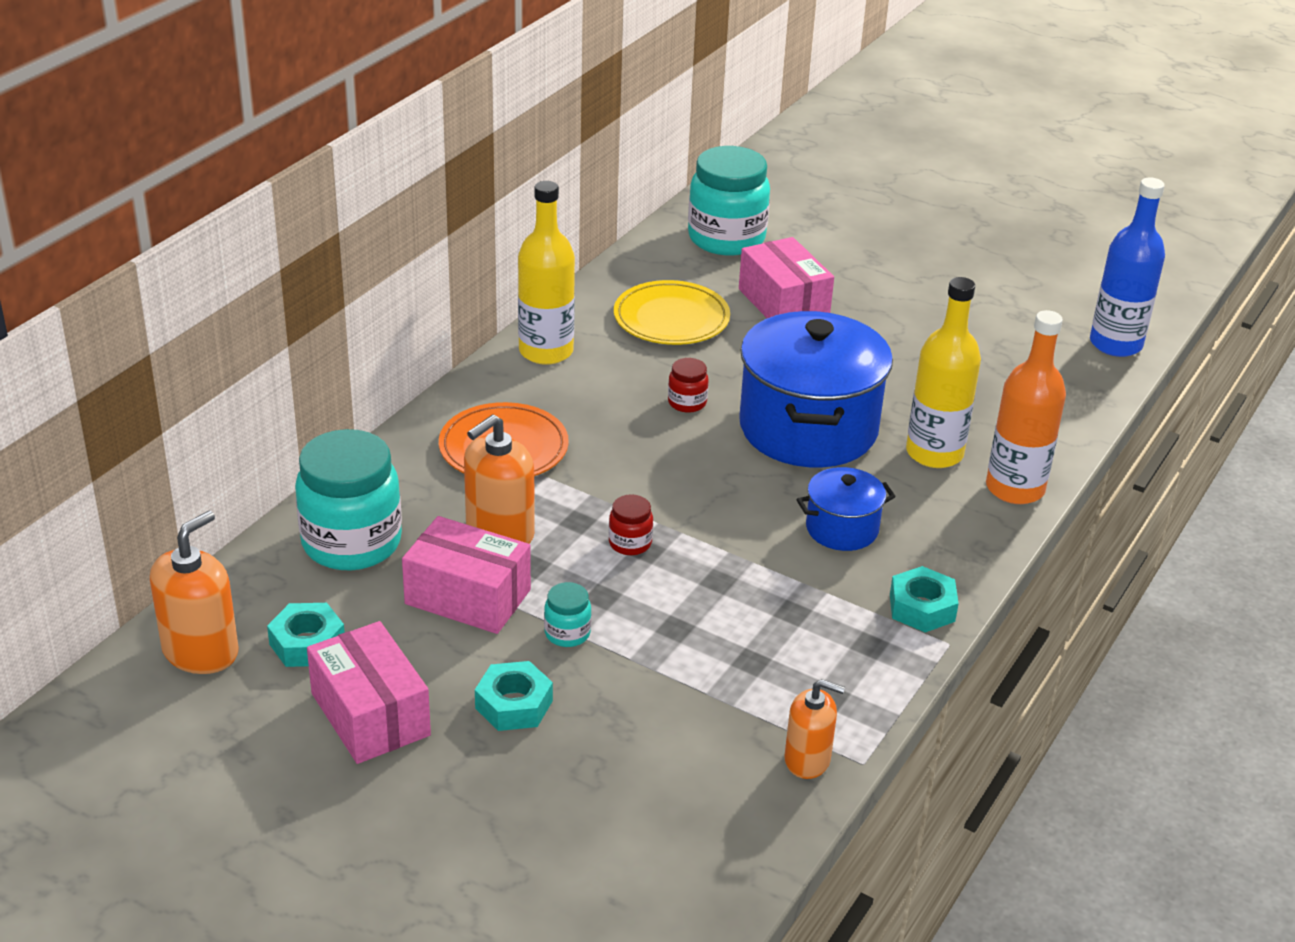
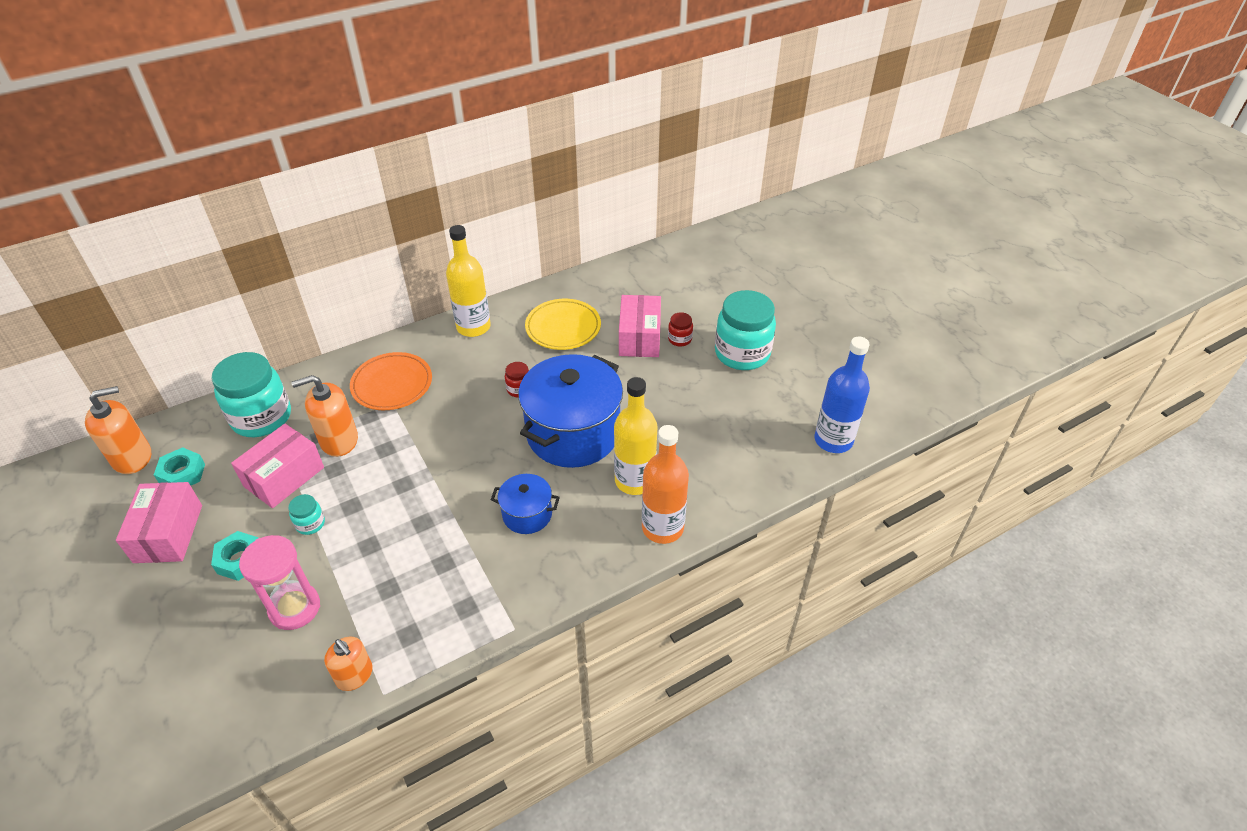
camera: 30 degrees right, 10 degrees up
(468, 597) = (284, 477): pink box -> pink box turned 75 degrees clockwise
(630, 543) = (399, 475): red jar -> red jar (680, 339)
(651, 725) = (295, 608): none -> pink hourglass
(726, 239) = (646, 281): turquoise jar -> turquoise jar (742, 353)
(922, 608) = (522, 594): turquoise nut -> none

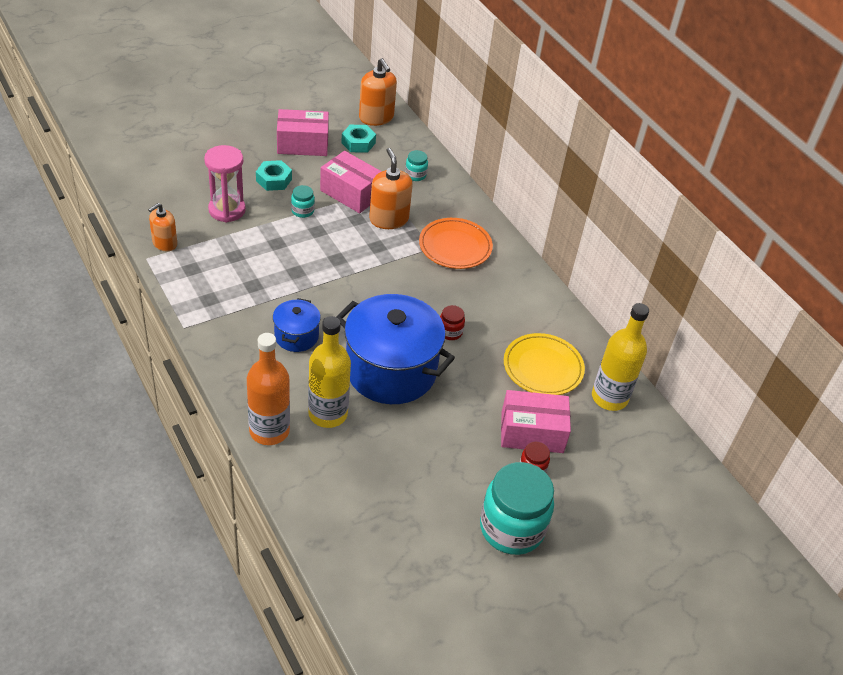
camera: 85 degrees right, 0 degrees up
(261, 418) = (415, 175): turquoise jar -> turquoise jar, size x0.44
(473, 327) = (537, 298): yellow bottle -> yellow bottle (609, 397)
(833, 440) = (371, 599): blue bottle -> none

